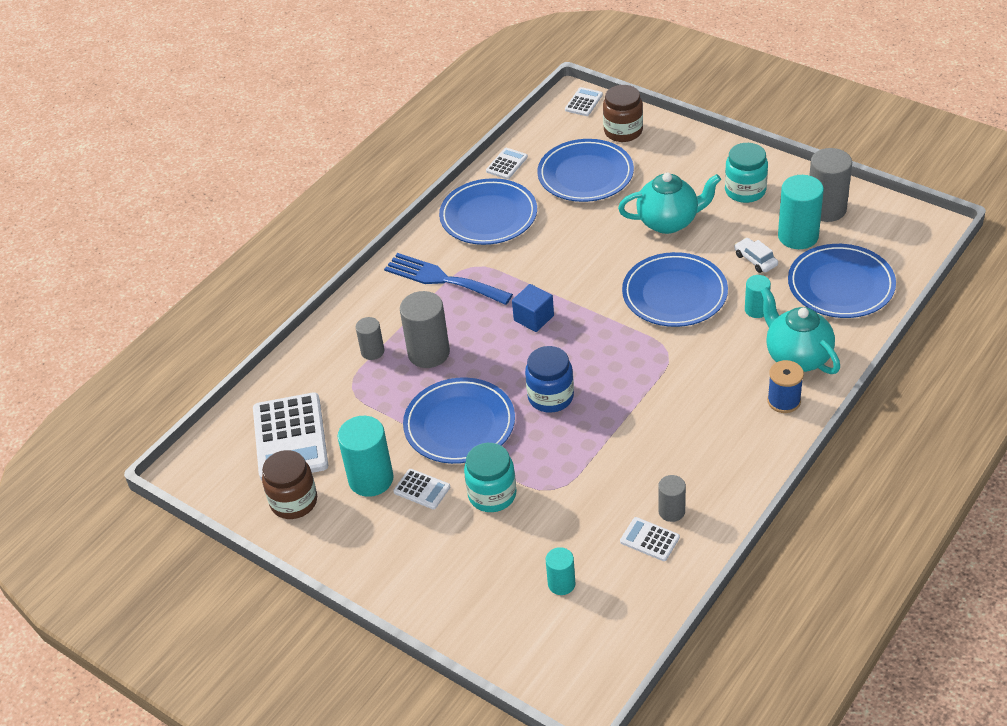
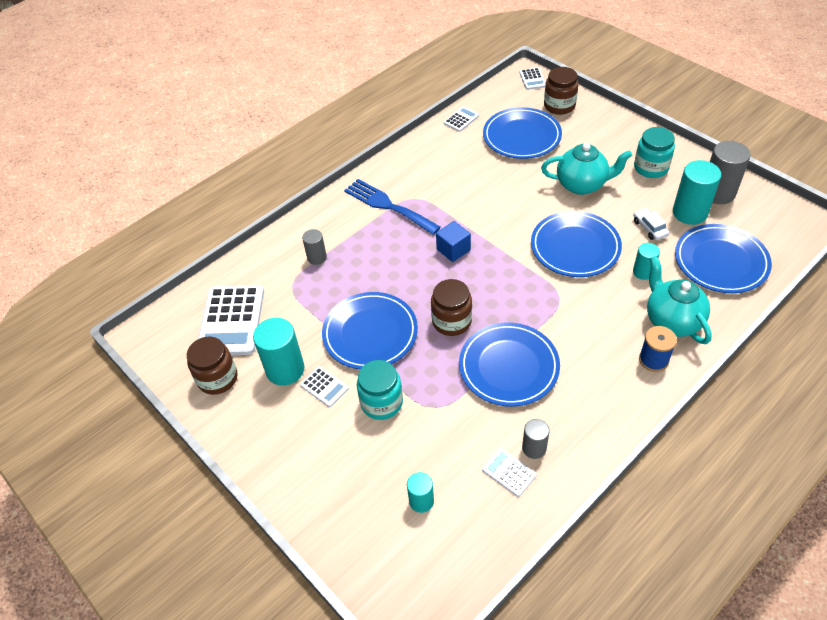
camera: 10 degrees right, 5 degrees up
(428, 353) = (361, 266): grey cylinder -> none
(488, 216) = (437, 159): blue plate -> blue plate (508, 367)
(550, 397) = (451, 321): blue jar -> brown jar
(583, 102) = (532, 79): white calculator -> white calculator turned 135 degrees clockwise

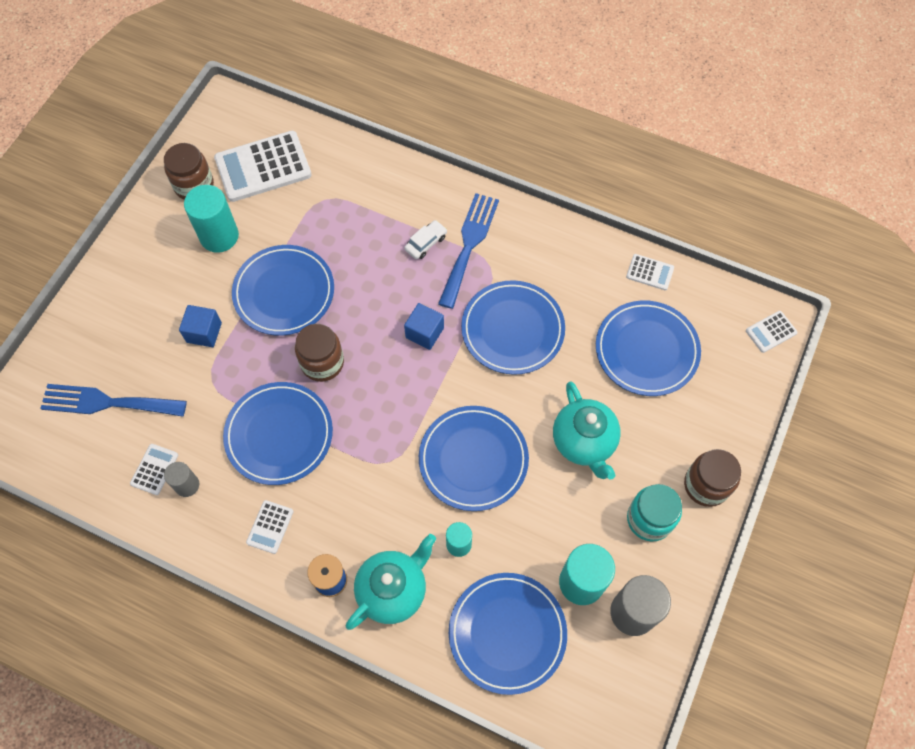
camera: 65 degrees right, 15 degrees up
(317, 257) = (368, 206): grey cylinder -> none
(324, 387) = (209, 277): white calculator -> white calculator (270, 527)
(381, 402) = (204, 332): turquoise jar -> blue cube
(421, 501) = (107, 402): turquoise cylinder -> blue fork
(474, 199) = (512, 329): none -> blue plate
(559, 106) = (728, 379): brown jar -> brown jar (706, 485)
(649, 228) = (536, 538): white car -> white car (426, 243)

